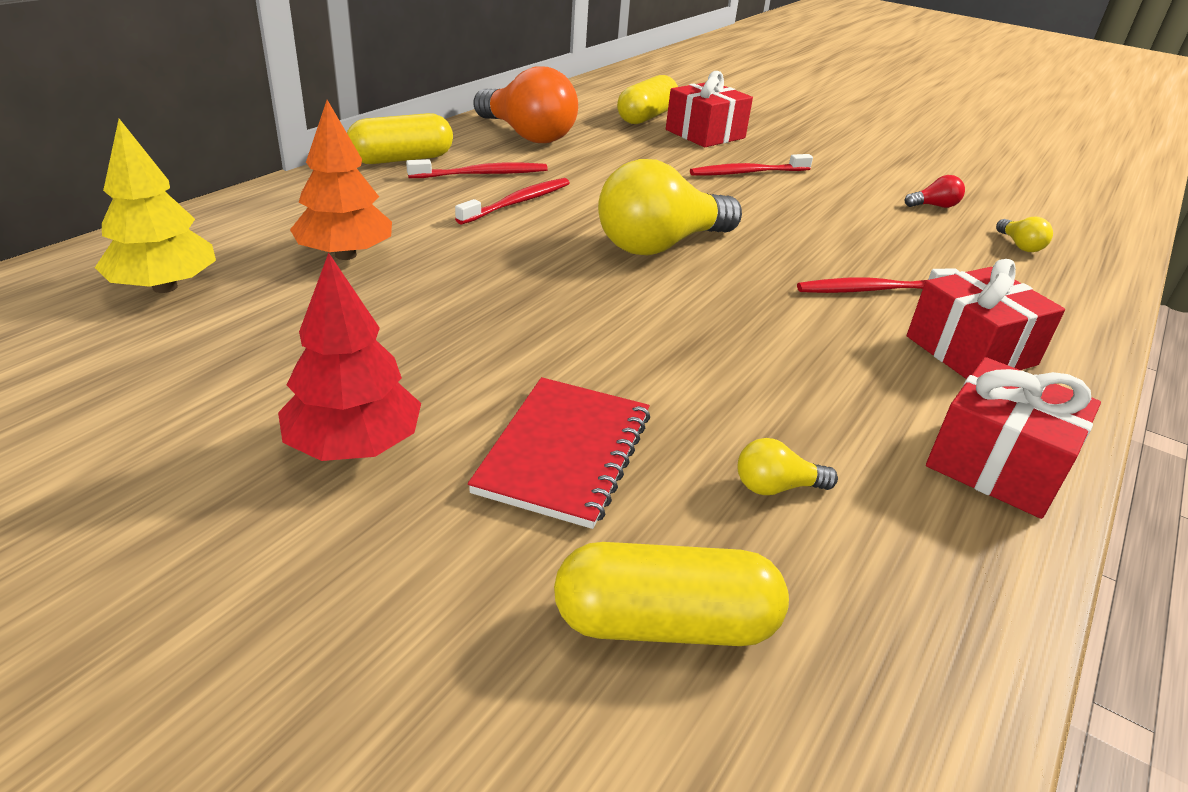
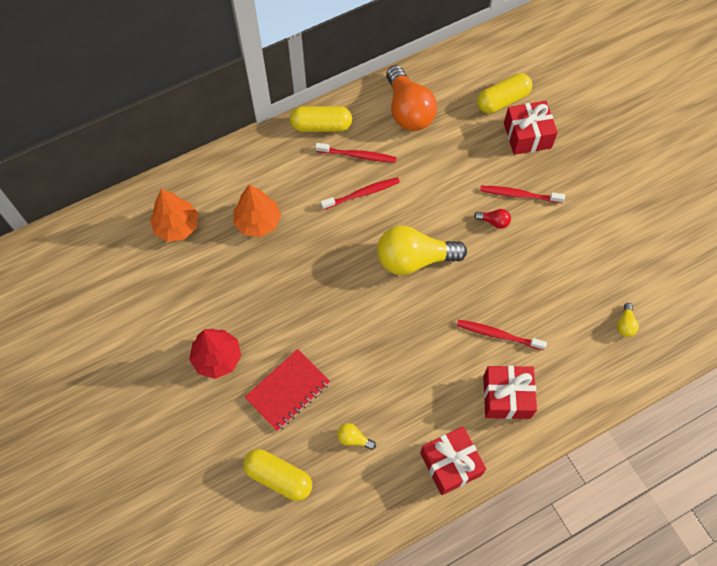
camera: 30 degrees right, 30 degrees up
(165, 287) = (177, 226): yellow tree -> orange tree
(934, 206) = (610, 267): red light bulb -> red light bulb (494, 221)

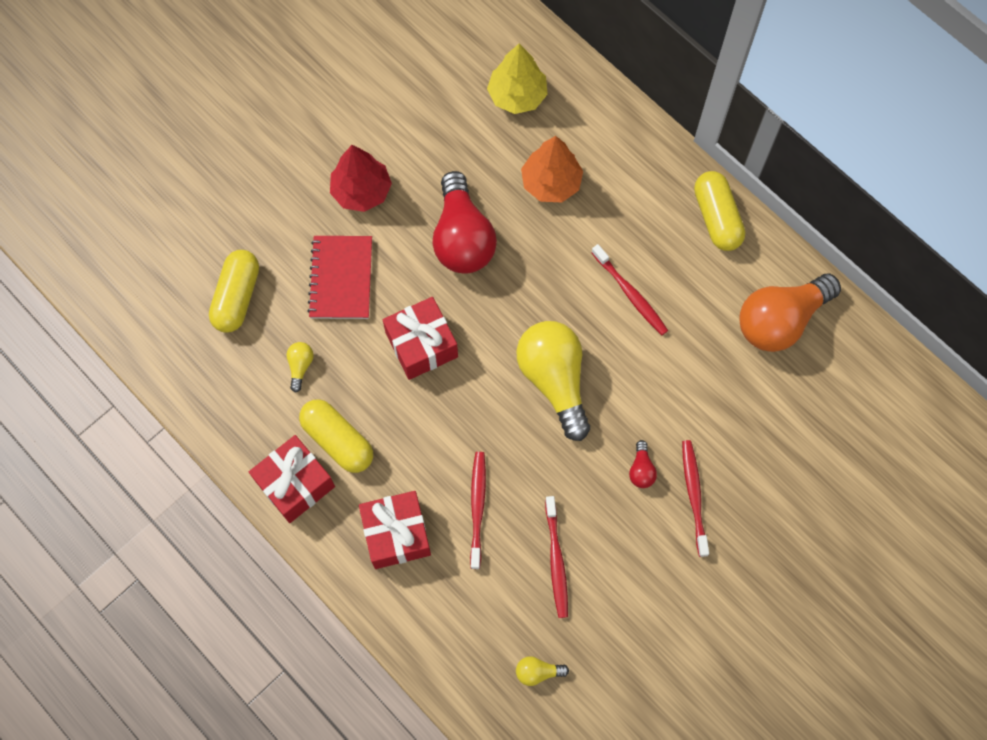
camera: 75 degrees right, 5 degrees up
(177, 226) = (517, 96): orange tree -> yellow tree
(282, 293) = (462, 238): none -> red light bulb
(288, 391) = (341, 278): red notebook -> red notebook turned 60 degrees clockwise
(358, 156) = (686, 275): red toothbrush -> red toothbrush (556, 561)
(502, 100) = (843, 443): yellow capsule -> yellow capsule (338, 440)
(527, 135) = (795, 489): red gift -> red gift (421, 345)

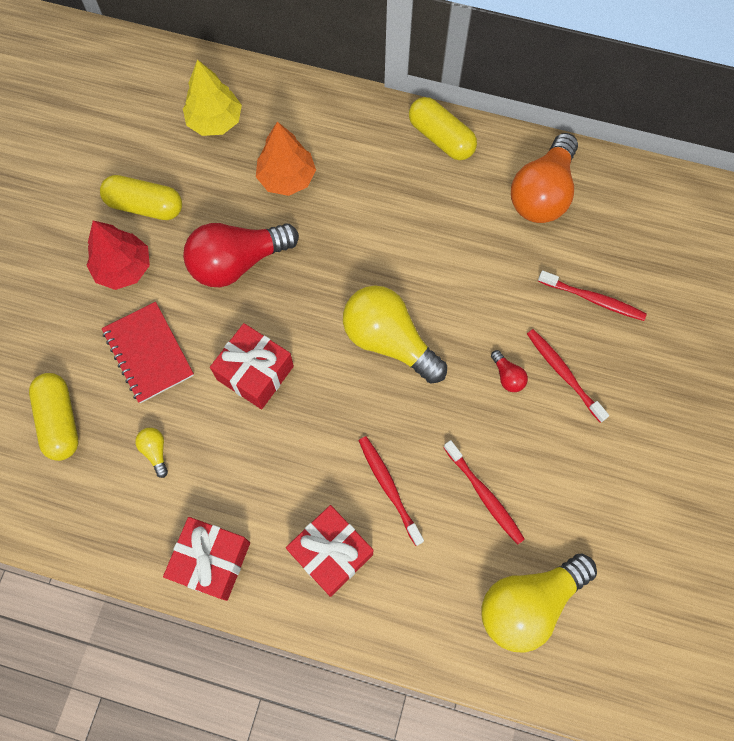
camera: 30 degrees left, 0 degrees up
(338, 440) = (228, 499): yellow capsule -> yellow capsule (145, 206)
(462, 238) = (237, 262): red light bulb -> red light bulb turned 105 degrees clockwise
(537, 672) = (528, 603): yellow light bulb -> yellow light bulb, size x2.43
(631, 294) = (409, 235): red toothbrush -> red toothbrush (593, 299)

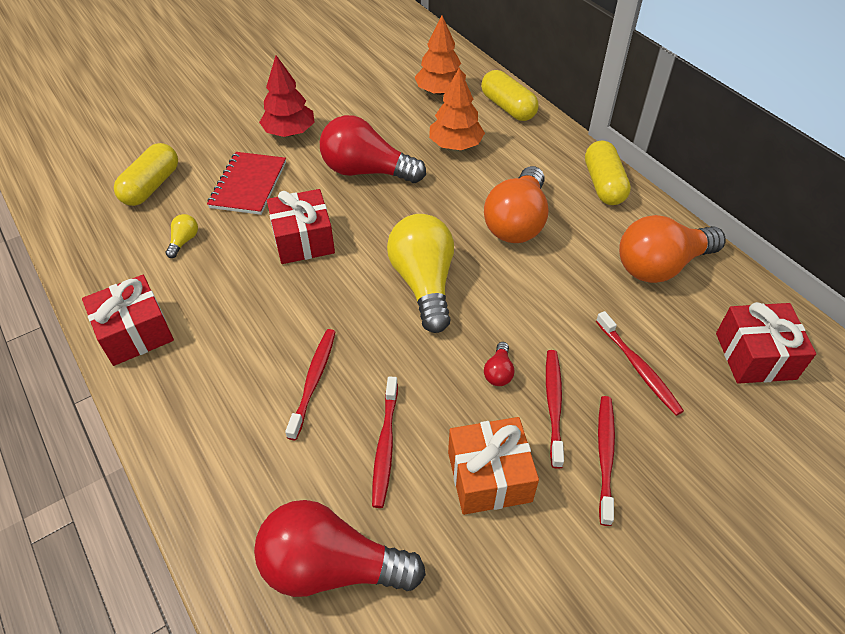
camera: 40 degrees right, 20 degrees down
(145, 206) = (342, 109): yellow capsule -> yellow capsule (508, 107)
(215, 121) = (440, 91): yellow tree -> orange tree
(331, 553) = (219, 393): red gift -> red gift (755, 356)
(407, 227) = (517, 222): none -> orange light bulb
(528, 603) = (331, 566): yellow light bulb -> red light bulb
(567, 461) = (489, 476): none -> orange gift
(623, 386) = (605, 455): none -> red toothbrush

